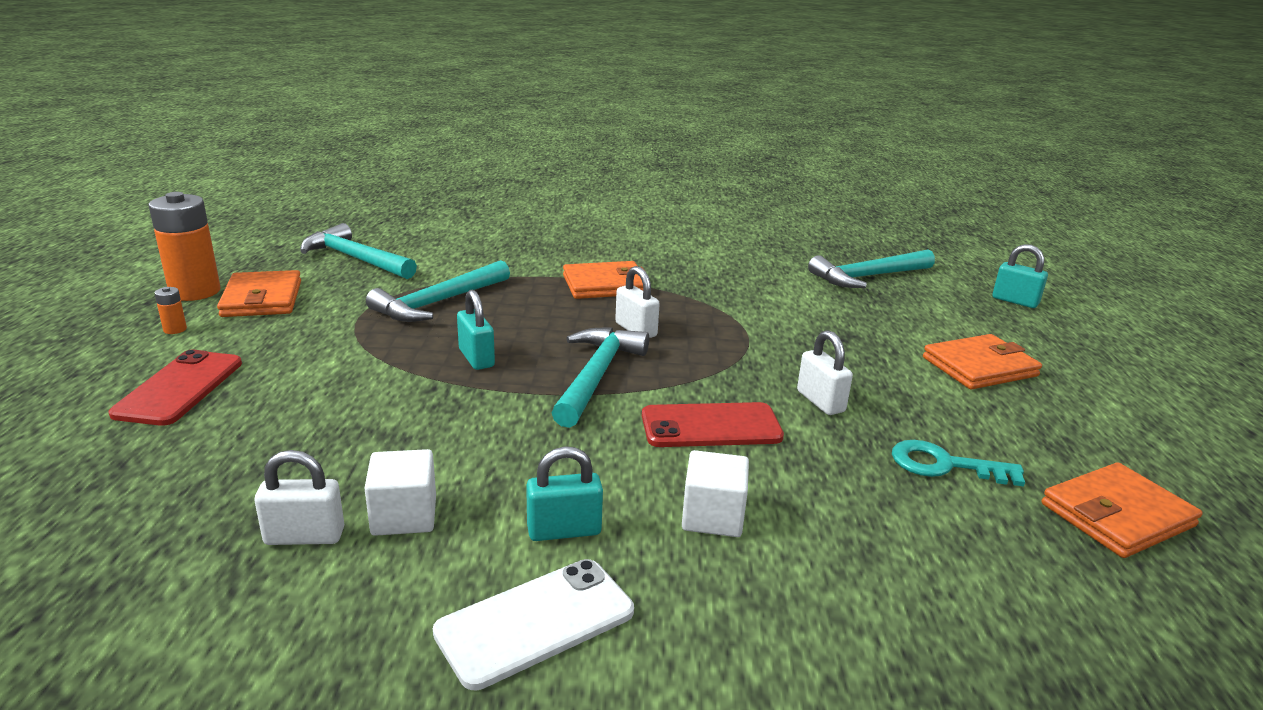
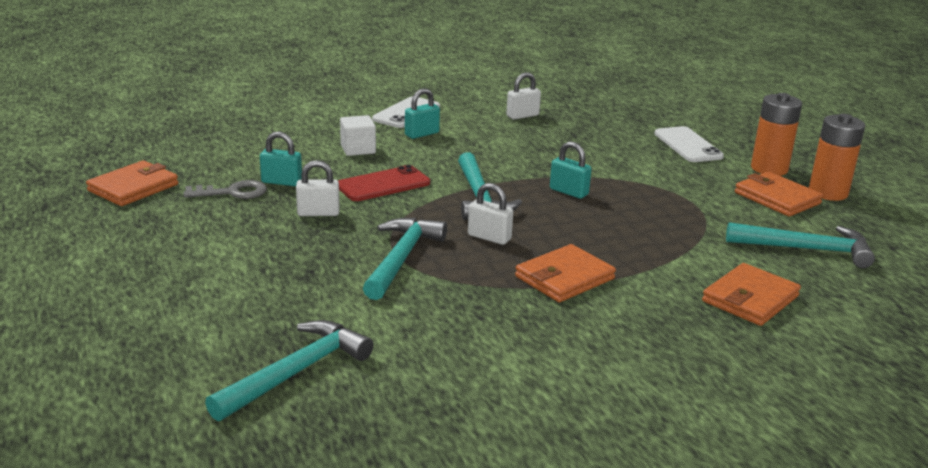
camera: 155 degrees right, 0 degrees up
(175, 329) = (769, 169): orange battery -> orange battery, size x2.43
(179, 388) = (688, 145): red phone -> white phone
(404, 516) = (494, 126): white cube -> none
(439, 302) = (662, 225): turquoise hammer -> turquoise hammer (401, 258)
(820, 401) = (318, 213): white padlock -> white padlock turned 45 degrees counterclockwise
(944, 465) = (232, 192): turquoise key -> grey key
(979, 367) = (186, 270): orange wallet -> orange wallet (750, 299)
(1015, 301) = (108, 377): turquoise padlock -> turquoise padlock (281, 182)

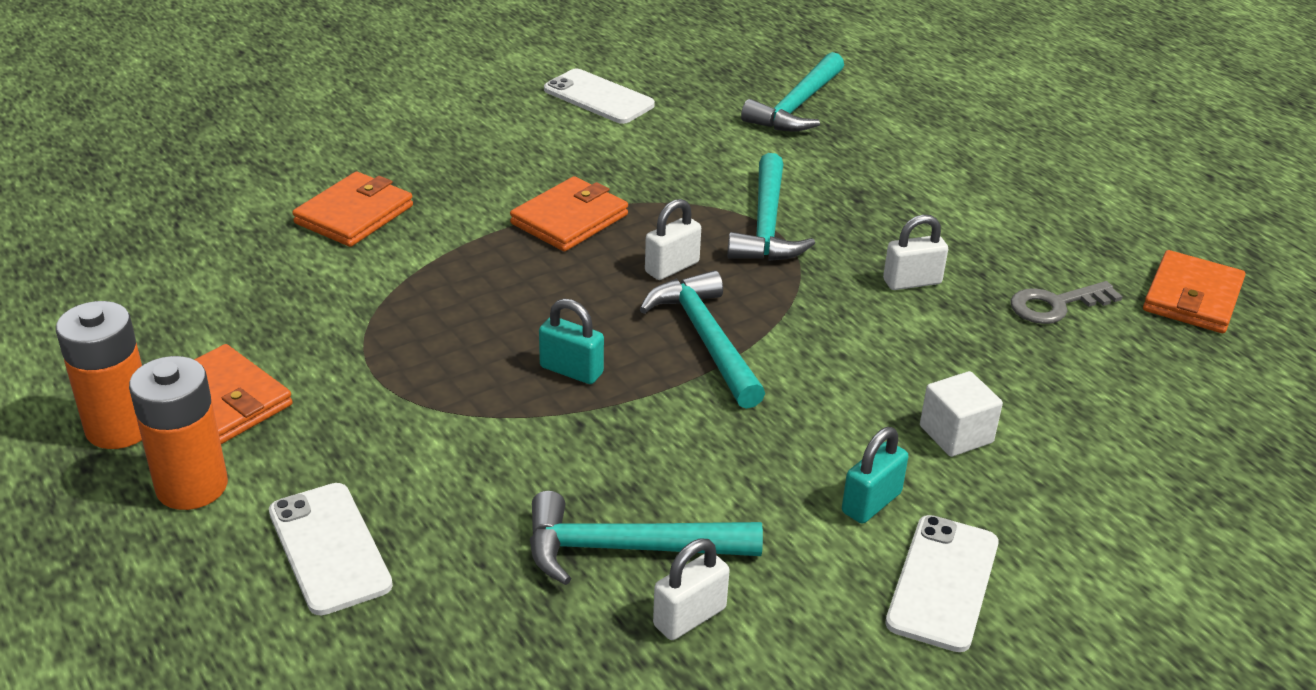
camera: 170 degrees right, 10 degrees up
(281, 182) = (1009, 335): turquoise padlock -> none
(383, 184) = (860, 349): red phone -> none
(489, 237) = (672, 267): white padlock -> white padlock turned 60 degrees counterclockwise
(521, 407) = (598, 97): none -> white phone
(806, 249) = (239, 296): turquoise hammer -> turquoise hammer (627, 549)

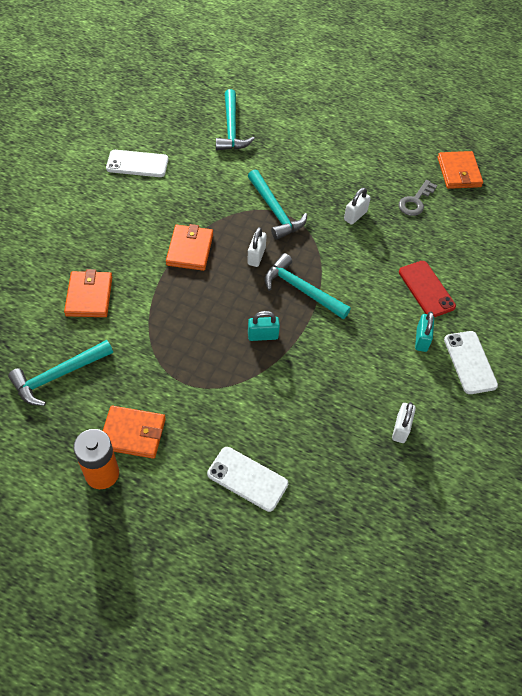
camera: 35 degrees left, 20 degrees up
(192, 486) = (163, 484): orange battery -> none
(627, 549) = (356, 411): turquoise hammer -> turquoise hammer (58, 376)
(956, 434) = (426, 289): white cube -> red phone

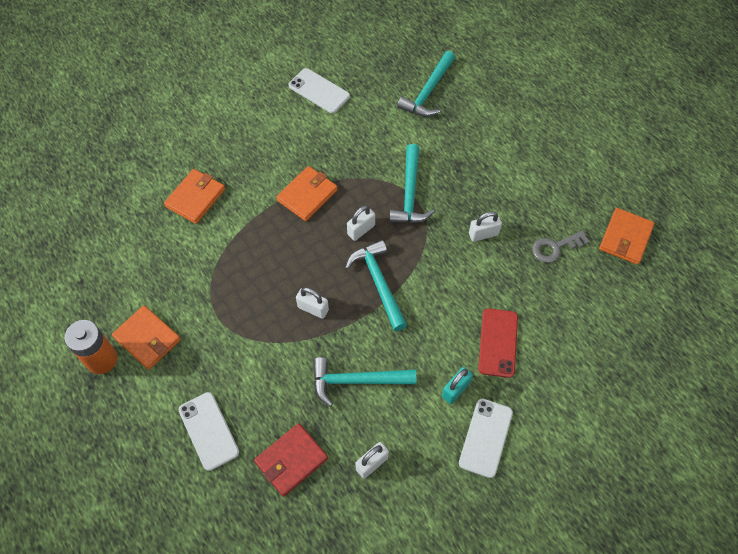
camera: 35 degrees right, 5 degrees up
(58, 376) = (125, 257): turquoise hammer -> turquoise hammer (356, 381)
(263, 335) = (313, 308): turquoise padlock -> white padlock
(335, 462) = (291, 460): none -> red wallet

